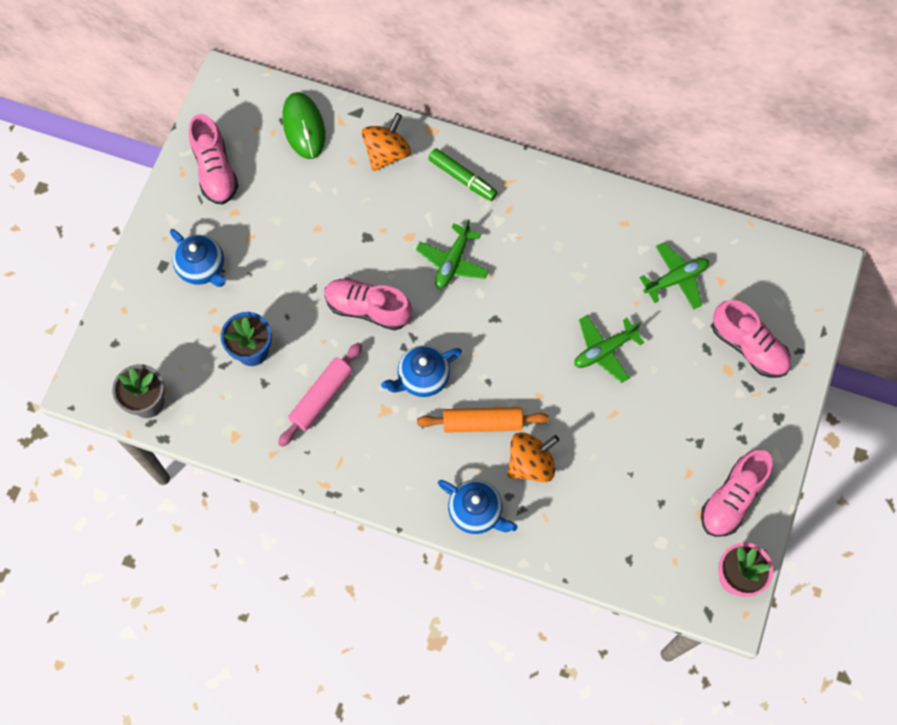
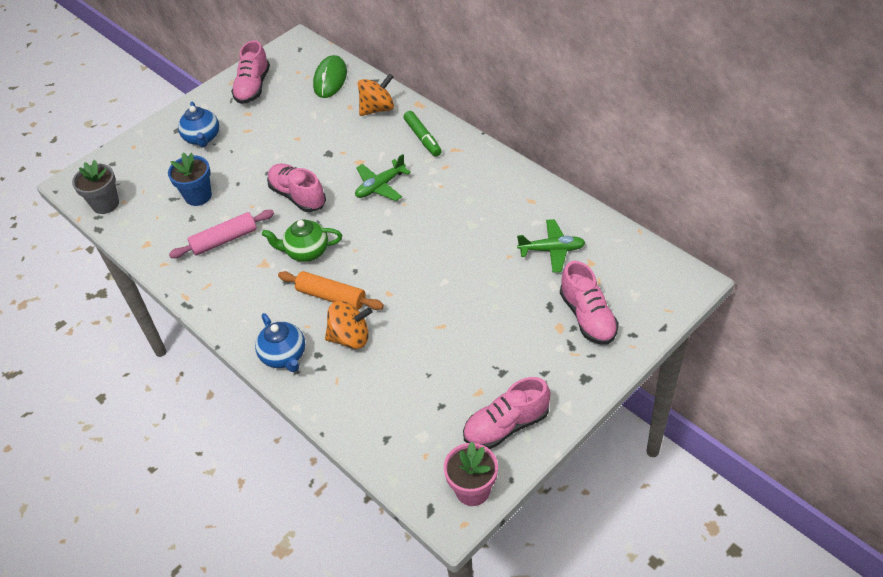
camera: 30 degrees right, 20 degrees down
(422, 378) = (306, 252): blue teapot -> green teapot
(604, 350) = (461, 280): green plane -> none

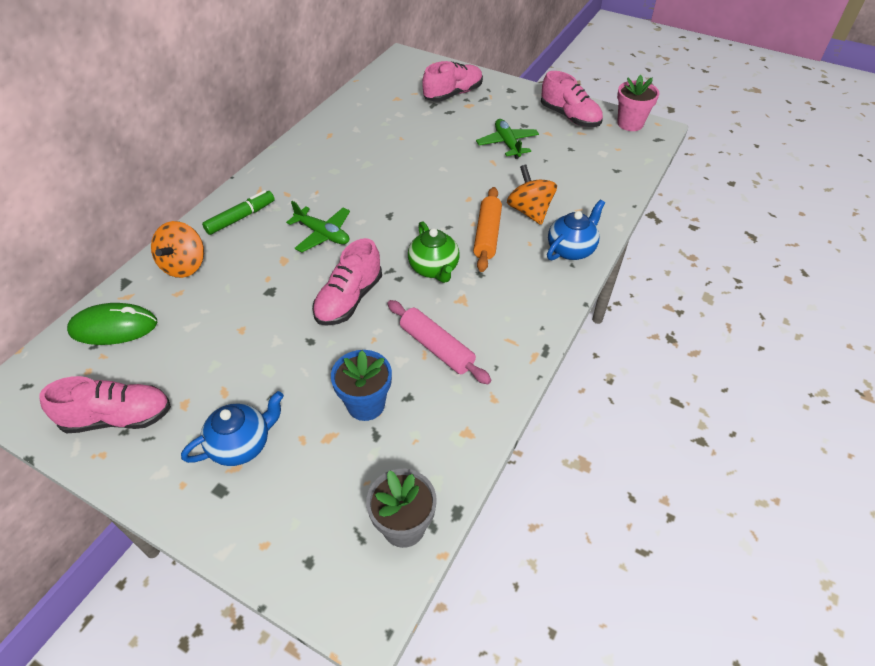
camera: 110 degrees left, 0 degrees up
(377, 109) = (184, 265): orange spinning top -> orange spinning top turned 120 degrees counterclockwise
(551, 250) = (388, 117): green plane -> green plane (507, 144)

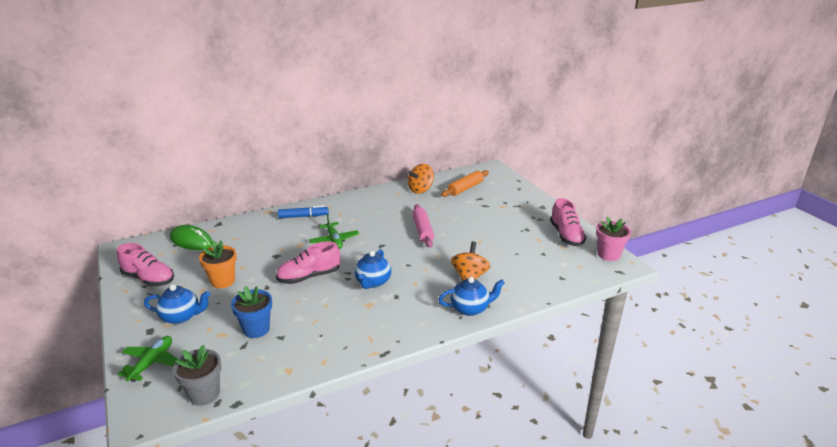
camera: 35 degrees right, 20 degrees down
(184, 265) = (252, 227): orange spinning top -> orange spinning top (420, 190)
(239, 363) = (223, 281): none -> orange flower pot
(241, 217) = (303, 216): green marker -> blue marker
(434, 269) = (373, 282): green teapot -> blue teapot
(436, 348) = (325, 321): pink rolling pin -> pink rolling pin (422, 230)
(453, 94) = (499, 197): pink shoe -> none
(487, 235) = (426, 278): orange rolling pin -> orange rolling pin (465, 188)
(507, 144) = (502, 235): green plane -> green plane (152, 363)

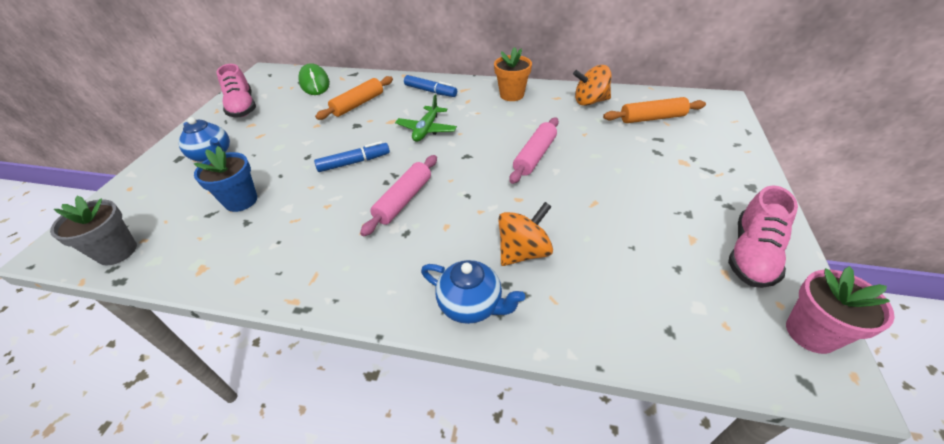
camera: 40 degrees right, 15 degrees up
(152, 363) = (137, 192): green plane -> none
(223, 281) = (284, 133): orange flower pot -> orange flower pot (512, 95)
(256, 242) = (358, 104): none -> orange rolling pin
(309, 277) = (354, 162): pink shoe -> blue marker
(373, 282) = (404, 200): blue teapot -> pink rolling pin

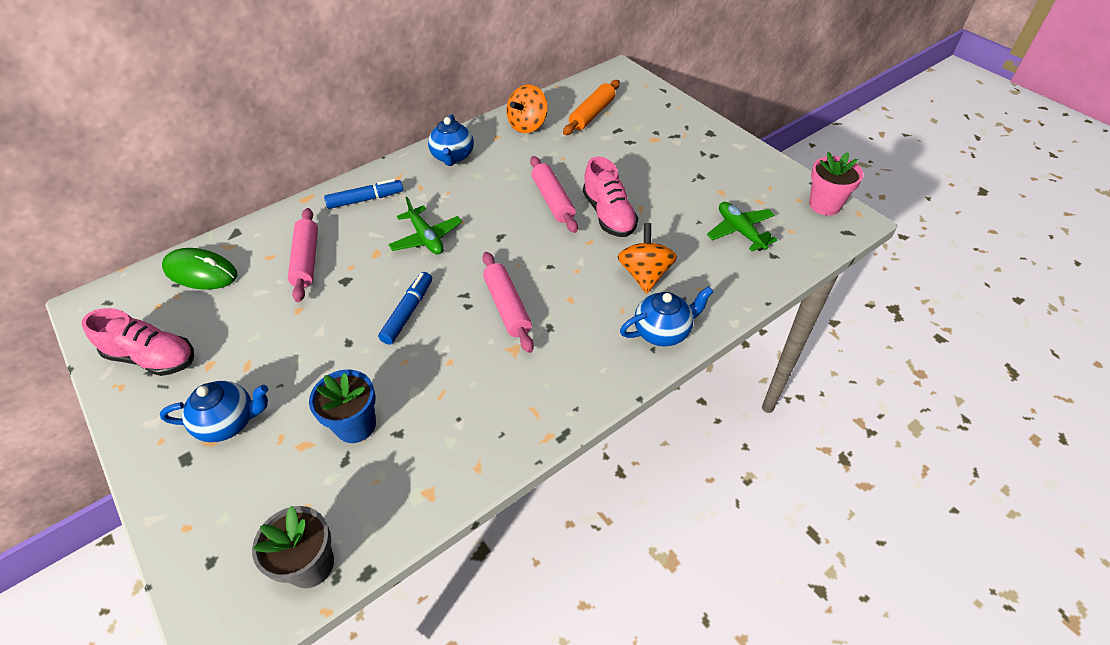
camera: 50 degrees left, 5 degrees up
(358, 104) = (306, 260): orange rolling pin -> pink rolling pin
(512, 95) = (453, 157): orange flower pot -> blue teapot
(663, 284) = (740, 231): none -> green plane
(751, 254) = (757, 179): pink shoe -> pink shoe (608, 215)

